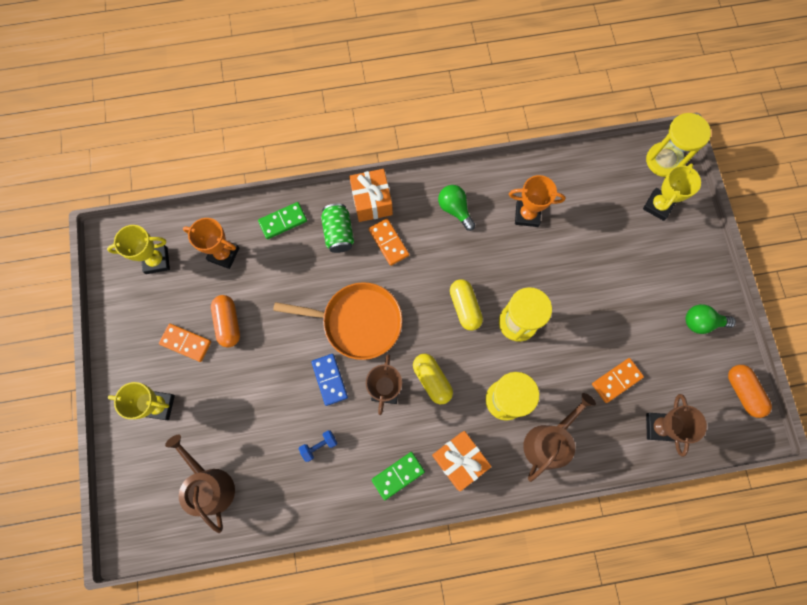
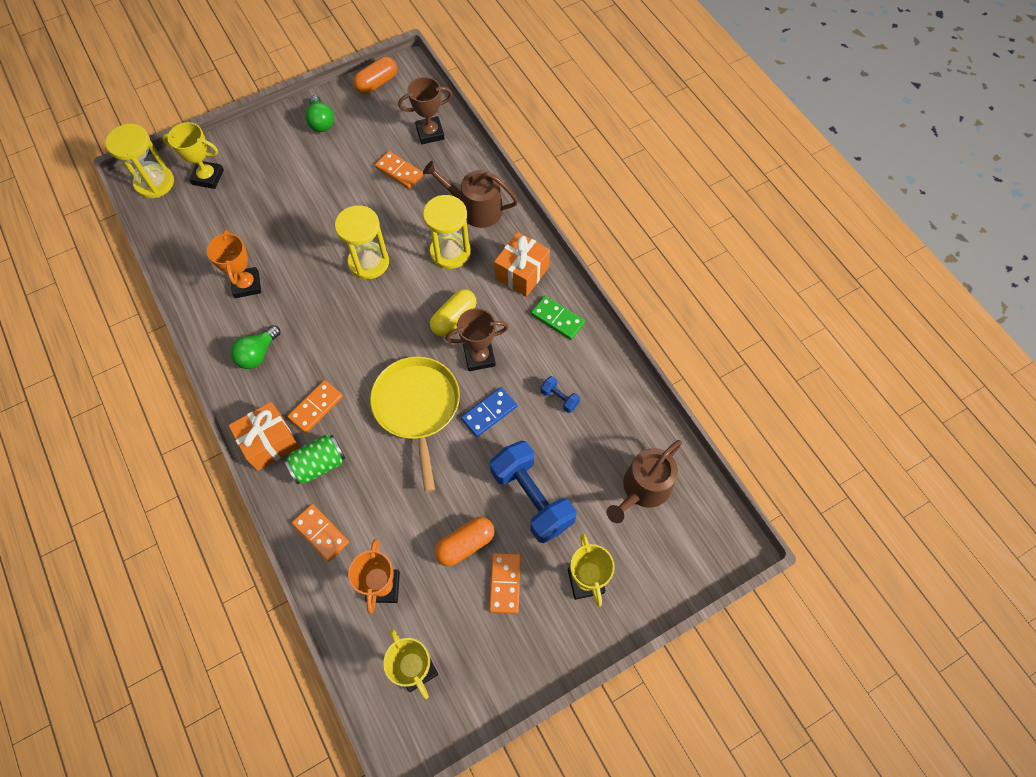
camera: 110 degrees left, 10 degrees down
(242, 388) = (532, 498): none -> blue dumbbell
(283, 221) = (321, 533): green domino -> orange domino
(358, 322) = (417, 407): orange pan -> yellow pan
(465, 307) = (368, 312): yellow capsule -> none

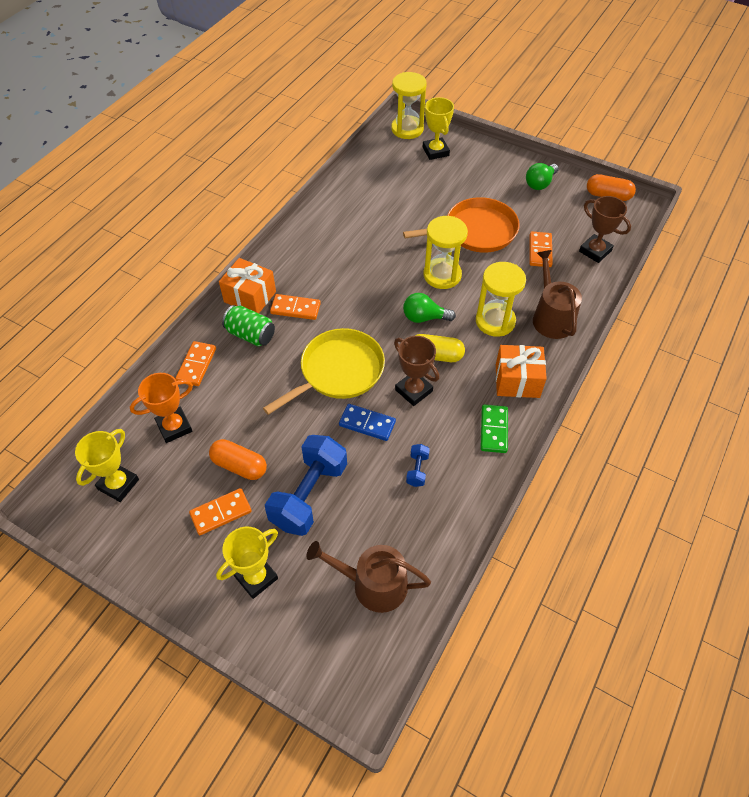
camera: 60 degrees right, 10 degrees down
(247, 285) = (366, 217): orange trophy -> none
(257, 354) = (315, 253): green light bulb -> green light bulb (424, 317)
(338, 205) = (476, 231): none -> orange pan

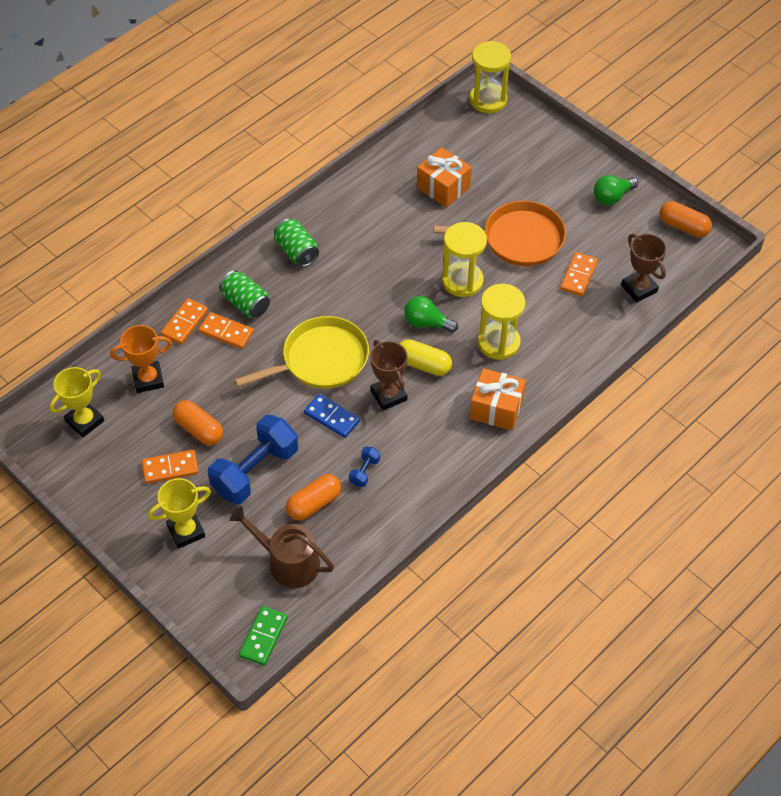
camera: 15 degrees right, 0 degrees up
(250, 297) = (256, 263): orange gift -> orange gift (443, 187)
(284, 279) = (296, 251): none -> green can
(295, 308) = (298, 285): orange domino -> orange domino (226, 332)
(379, 515) = (314, 504): none -> orange capsule
(435, 151) = (509, 134): yellow trophy -> none
(494, 430) = (453, 451): green domino -> green domino (263, 637)
(551, 317) = (559, 351): brown watering can -> none

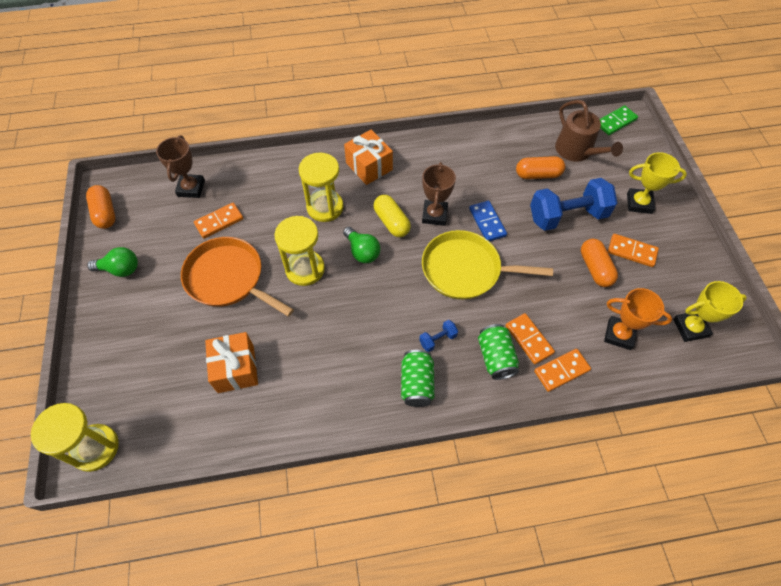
camera: 145 degrees left, 5 degrees up
(364, 472) = (490, 175): blue dumbbell -> blue dumbbell (438, 339)

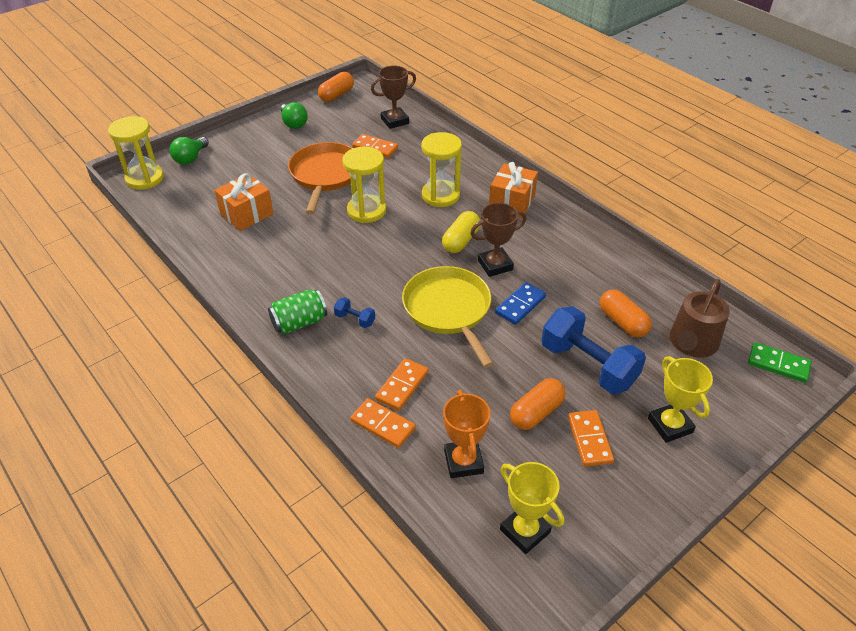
camera: 60 degrees right, 15 degrees down
(362, 251) = (412, 236): green light bulb -> green light bulb (190, 158)
(495, 357) = (363, 367): green can -> none

